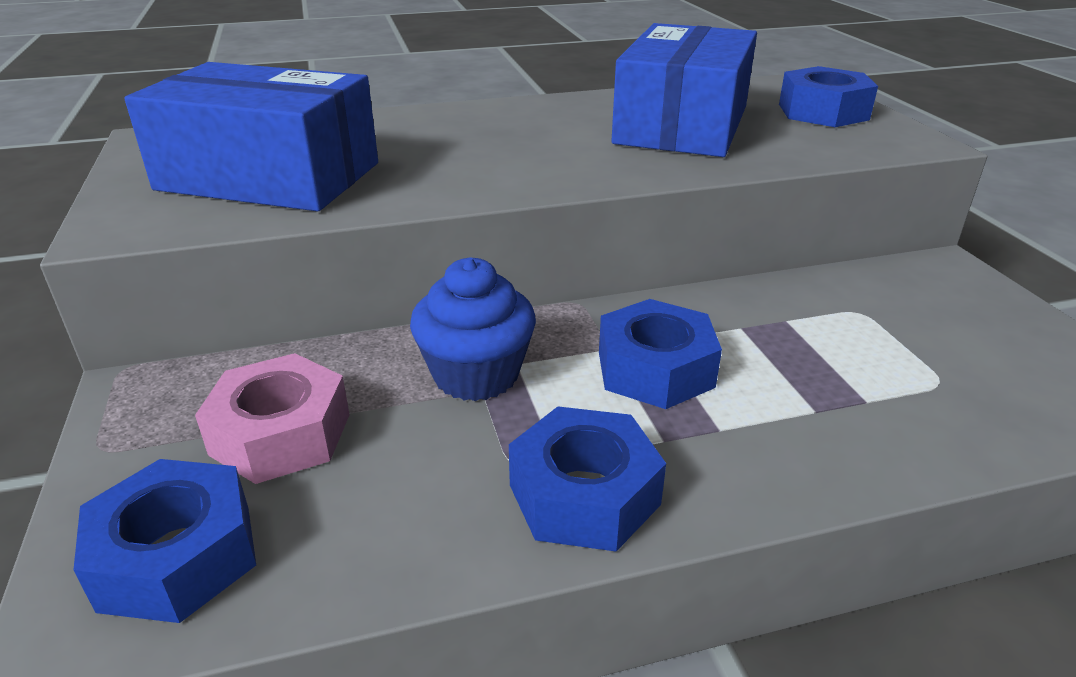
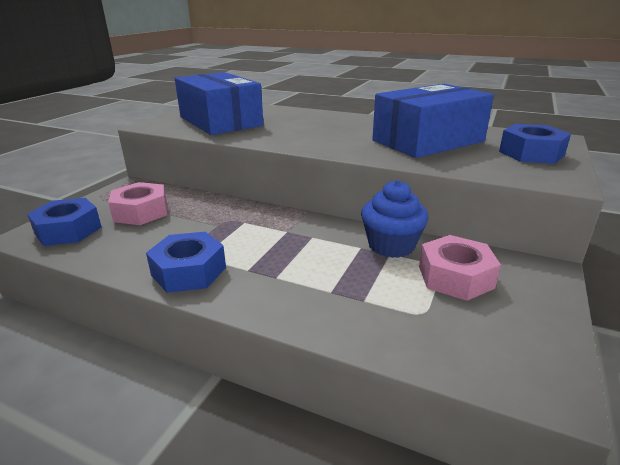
camera: 40 degrees right, 5 degrees down
(476, 375) = (224, 220): blue cupcake -> blue cupcake (391, 246)
(655, 369) = (291, 246): blue nut -> none
(895, 317) = (455, 277): none -> pink nut

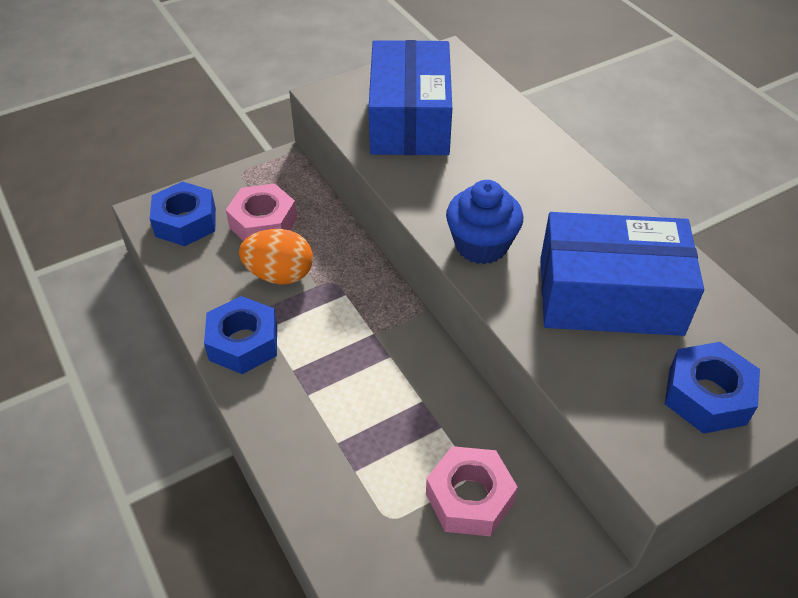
camera: 35 degrees right, 20 degrees up
(182, 229) = (280, 275): none -> orange egg
(391, 246) = (455, 417): blue cupcake -> blue cupcake (481, 245)

